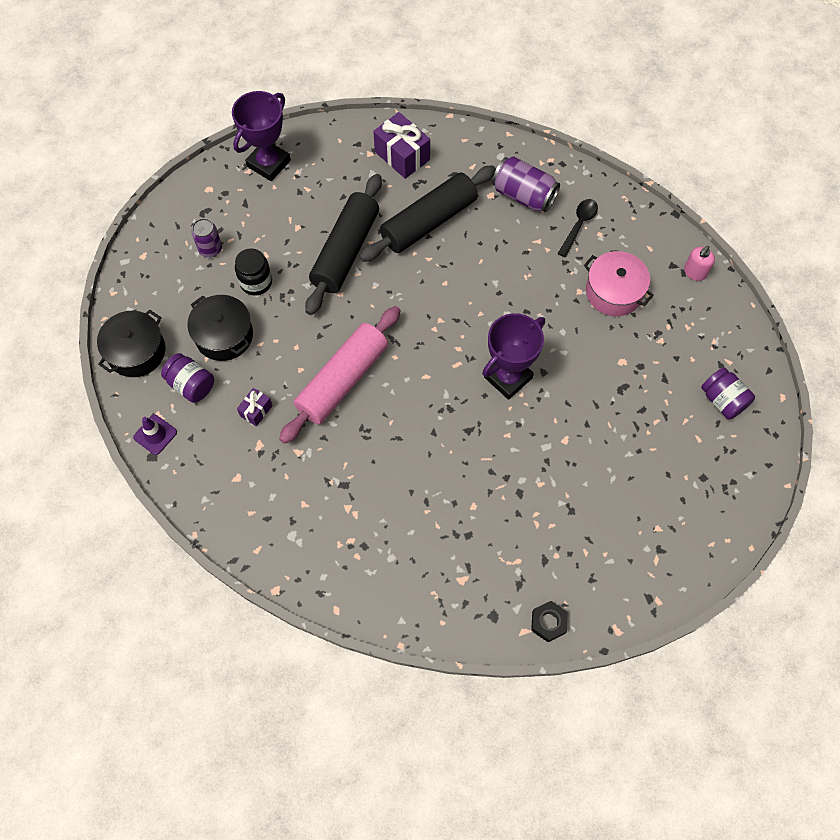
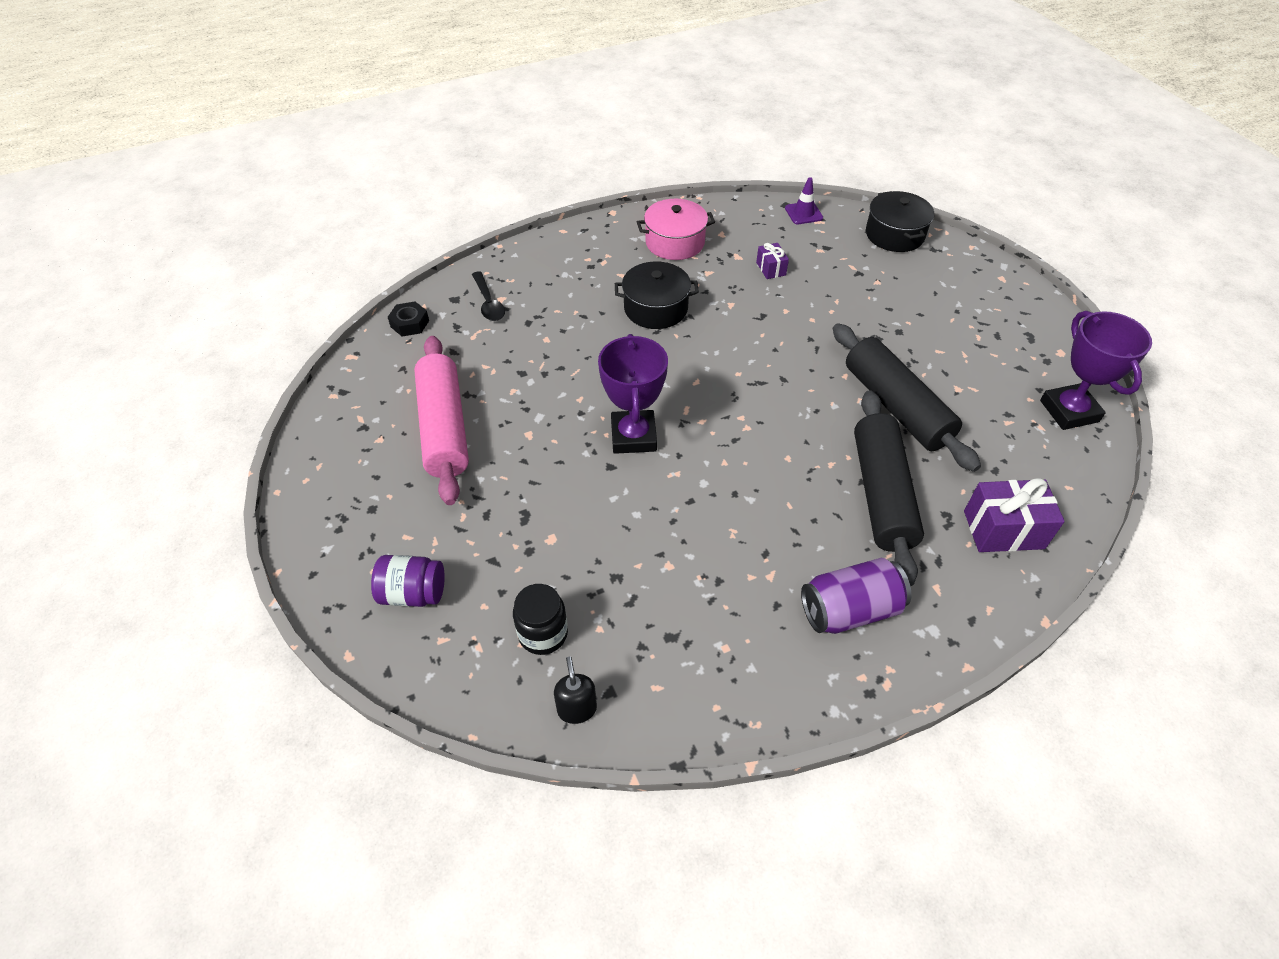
camera: 130 degrees right, 15 degrees down
(191, 385) = (832, 248): purple jar -> none
(210, 249) = (976, 320): purple can -> none
(224, 335) = (866, 285): black pot -> black pot (656, 308)
(256, 282) = (910, 329): black jar -> black jar (543, 633)
(342, 380) = (748, 329): pink rolling pin -> pink rolling pin (444, 428)
(579, 225) = (757, 635): black spoon -> black spoon (488, 303)
(614, 292) = (635, 598): pink pot -> pink pot (675, 242)
(694, 272) = (577, 709): pink soap dispenser -> black soap dispenser

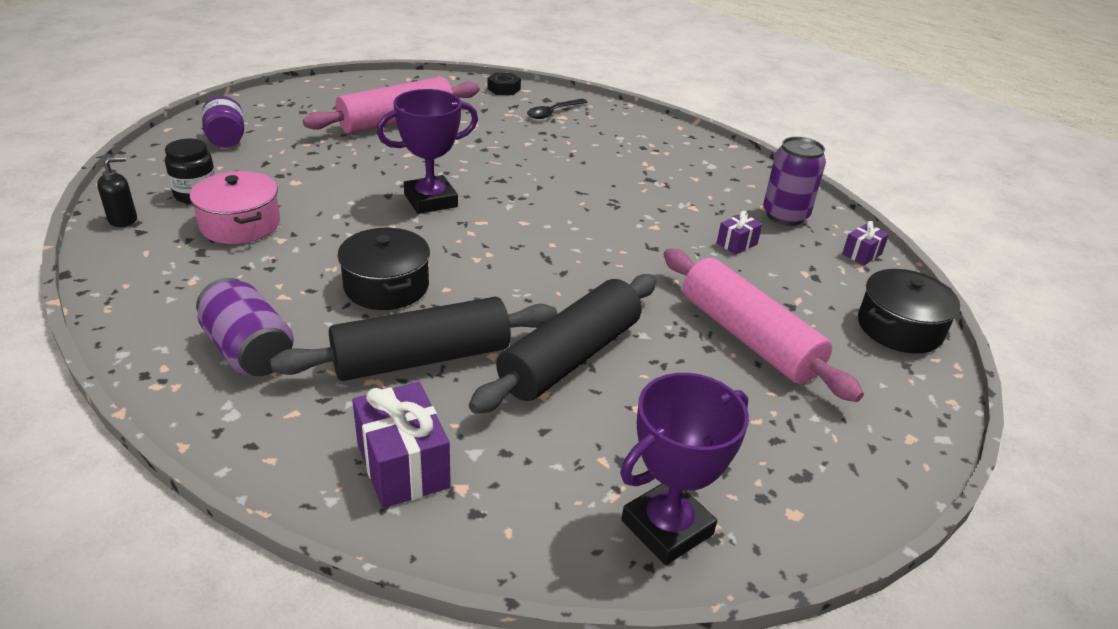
camera: 65 degrees right, 15 degrees down
(656, 308) = (612, 187): black pot -> black pot (386, 286)
(675, 242) = (721, 183): pink pot -> pink pot (240, 224)
(738, 228) = (785, 215): none -> purple can
(803, 213) = (862, 254): purple traffic cone -> purple gift
(891, 307) = (748, 337): none -> pink rolling pin

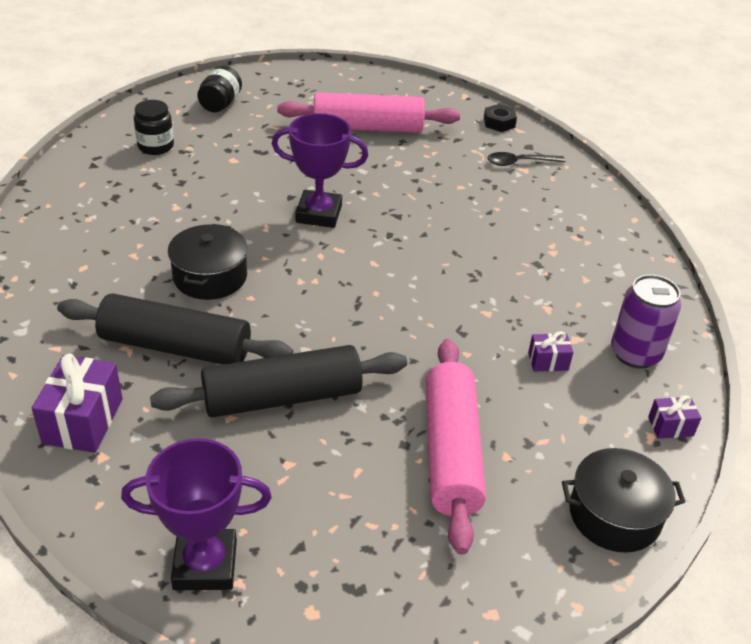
camera: 35 degrees right, 5 degrees up
(123, 220) = (91, 151): black soap dispenser -> none
(226, 139) = (220, 104): purple jar -> black jar
(240, 224) = (161, 183): pink pot -> none
(249, 351) = (73, 289): purple can -> none

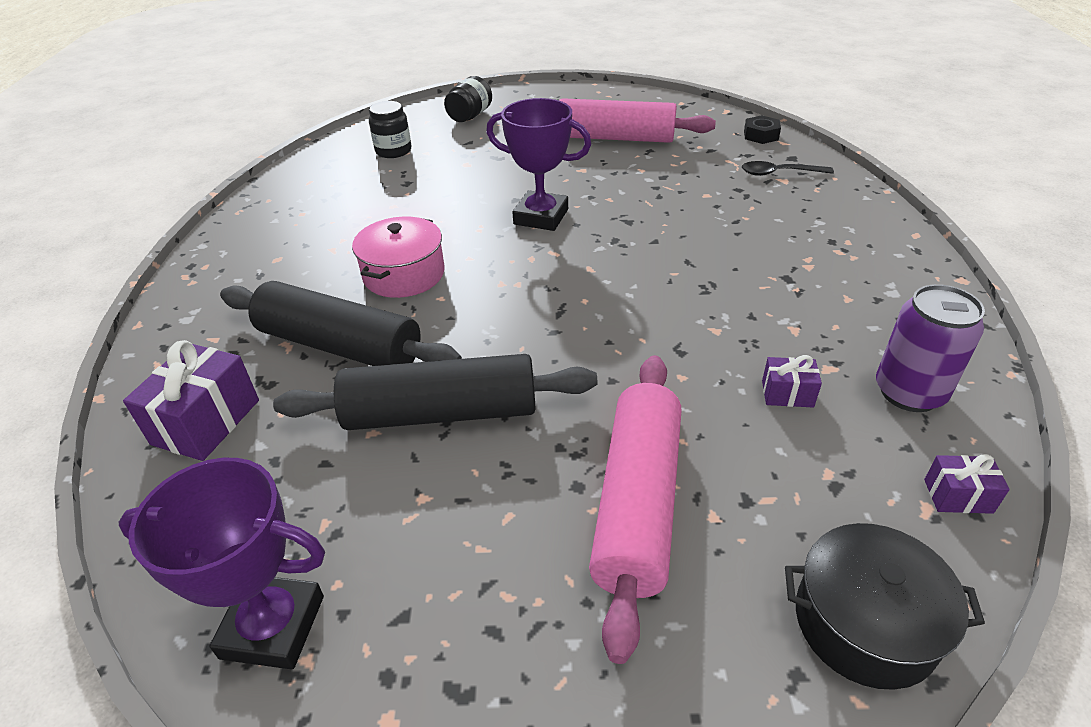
camera: 15 degrees right, 0 degrees up
(210, 277) = (404, 274): black pot -> pink pot

